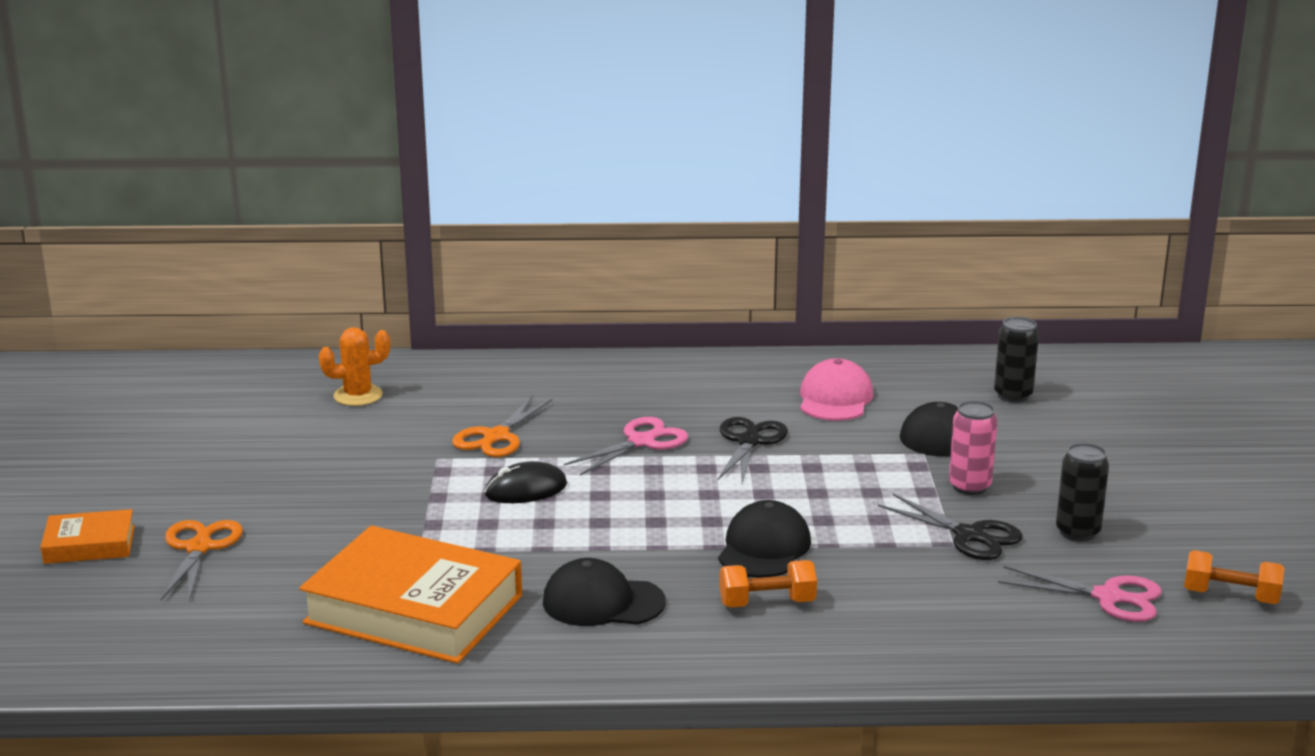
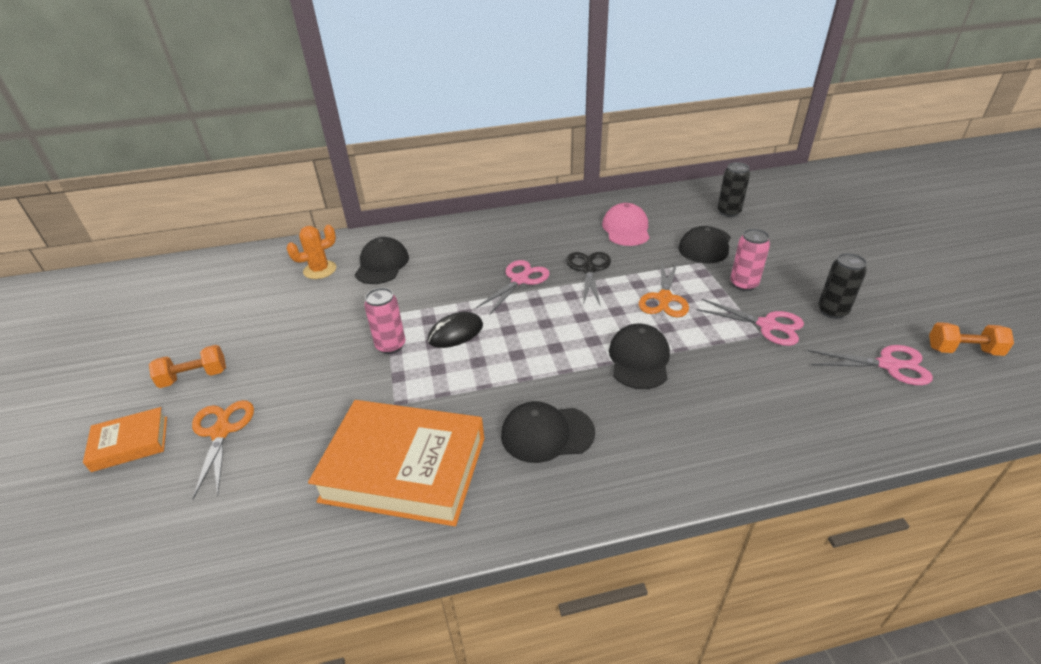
camera: 10 degrees left, 15 degrees up
(433, 492) = (390, 345): none -> pink can
(448, 400) = (382, 265): none -> black cap
(496, 437) = (422, 290): orange scissors -> orange scissors (664, 298)
(767, 603) = (665, 413): orange dumbbell -> orange dumbbell (194, 377)
(969, 535) = (767, 325): black scissors -> pink scissors

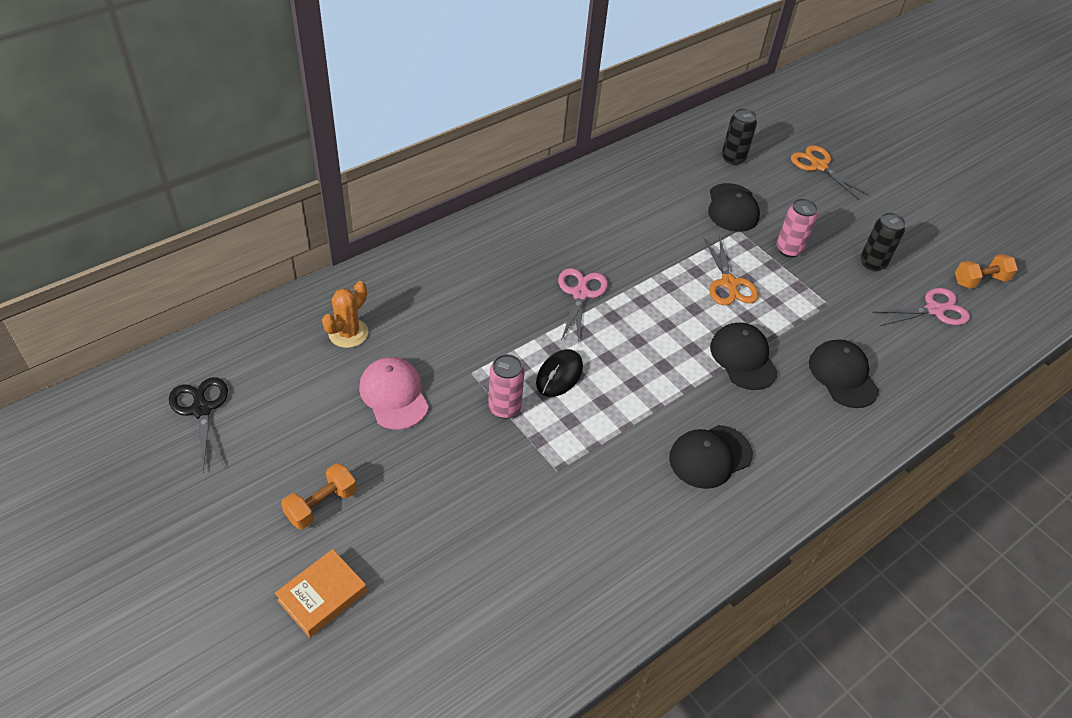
camera: 30 degrees left, 10 degrees up
(221, 431) = (408, 552): orange scissors -> orange scissors (819, 166)
(382, 265) = (416, 309): black cap -> black cap (843, 375)
(404, 469) = (612, 529): orange book -> none
(588, 269) = (640, 264): black scissors -> black scissors (201, 409)
(626, 229) = (646, 202): pink cap -> pink cap (394, 395)
(767, 325) = (828, 292): pink scissors -> none

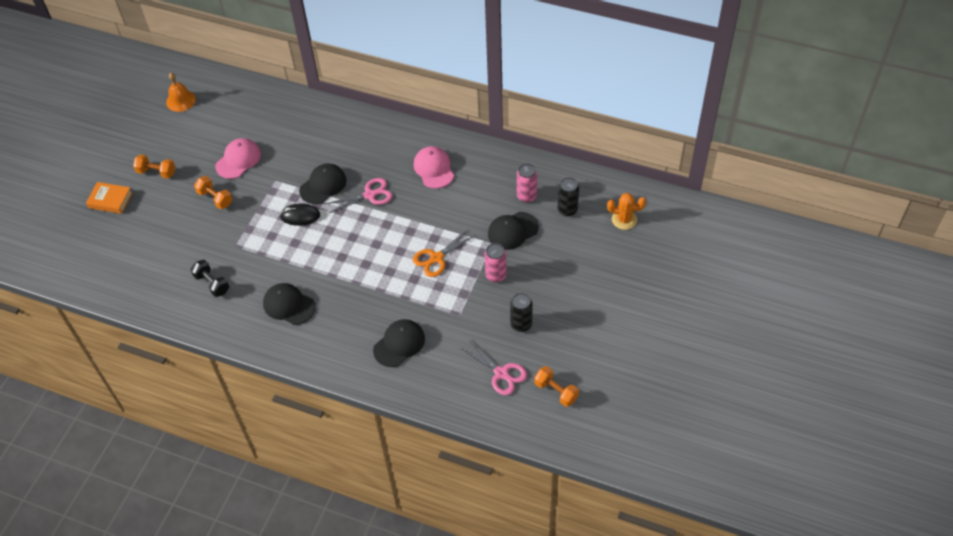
camera: 65 degrees right, 5 degrees up
(201, 409) = (181, 100): black scissors -> orange bell
(348, 333) = (265, 120): orange cactus -> orange cactus (624, 219)
(444, 454) = (215, 198): none -> orange dumbbell
(504, 408) = (261, 205): pink can -> pink can (526, 196)
(586, 223) = (434, 169): none -> pink cap
(608, 529) = (212, 283): none -> black dumbbell
(743, 358) = (376, 290): black cap -> black cap (323, 185)
(819, 166) = (604, 259): orange scissors -> none

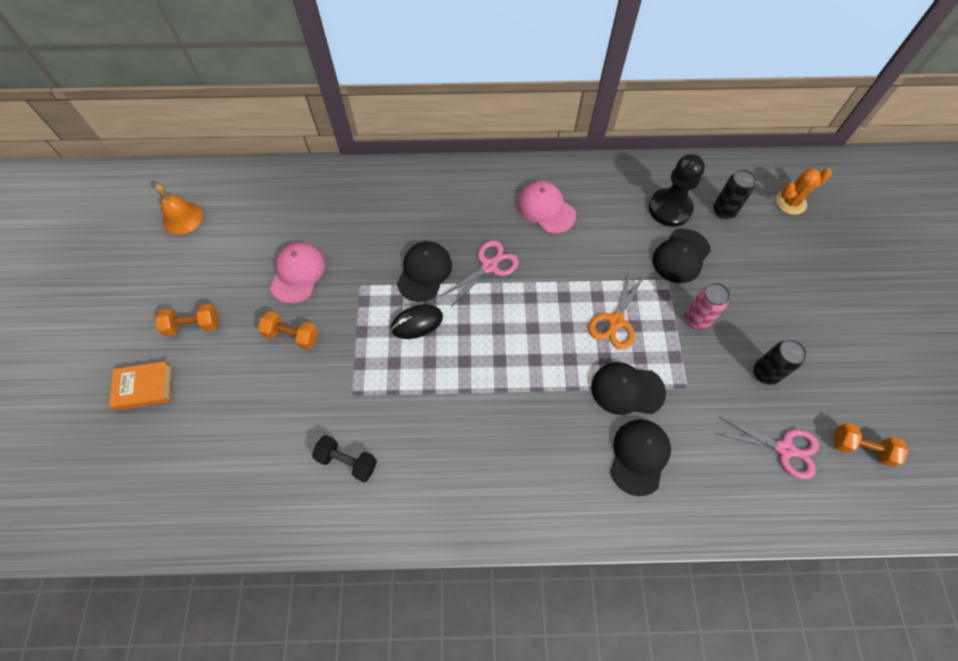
camera: 25 degrees left, 10 degrees up
(289, 305) = (468, 454): black cap -> black cap (627, 389)
(526, 196) = (670, 209): pink can -> black pawn

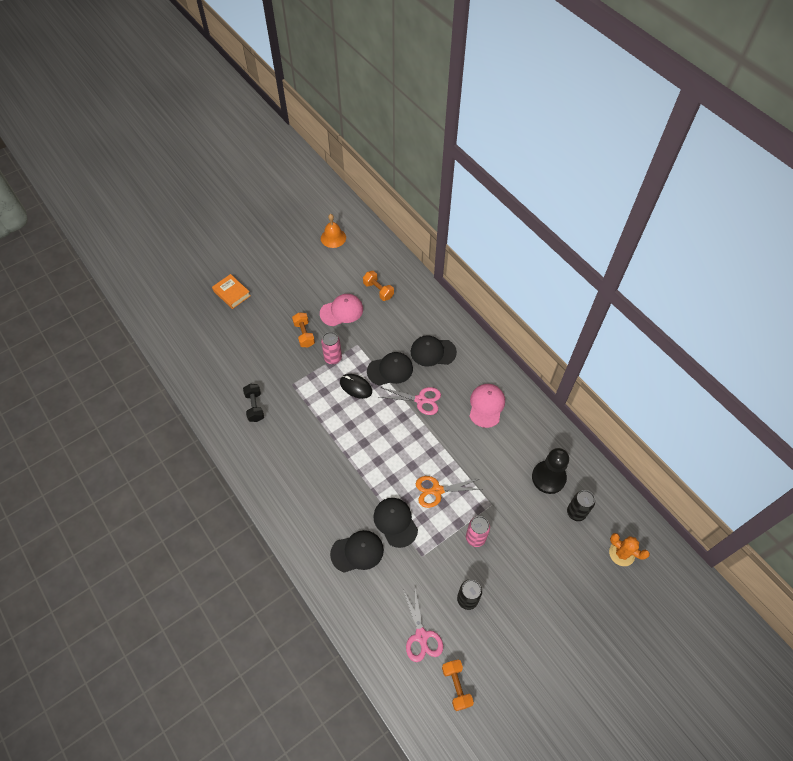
camera: 55 degrees right, 5 degrees down
(193, 325) = (278, 288): orange dumbbell -> orange dumbbell (378, 290)
(355, 323) = (333, 358): none -> pink can
(681, 256) = (516, 504): black cap -> black cap (433, 352)

